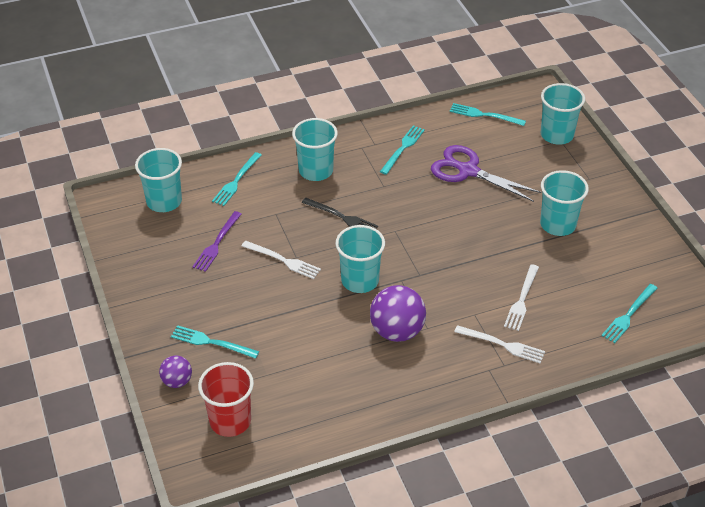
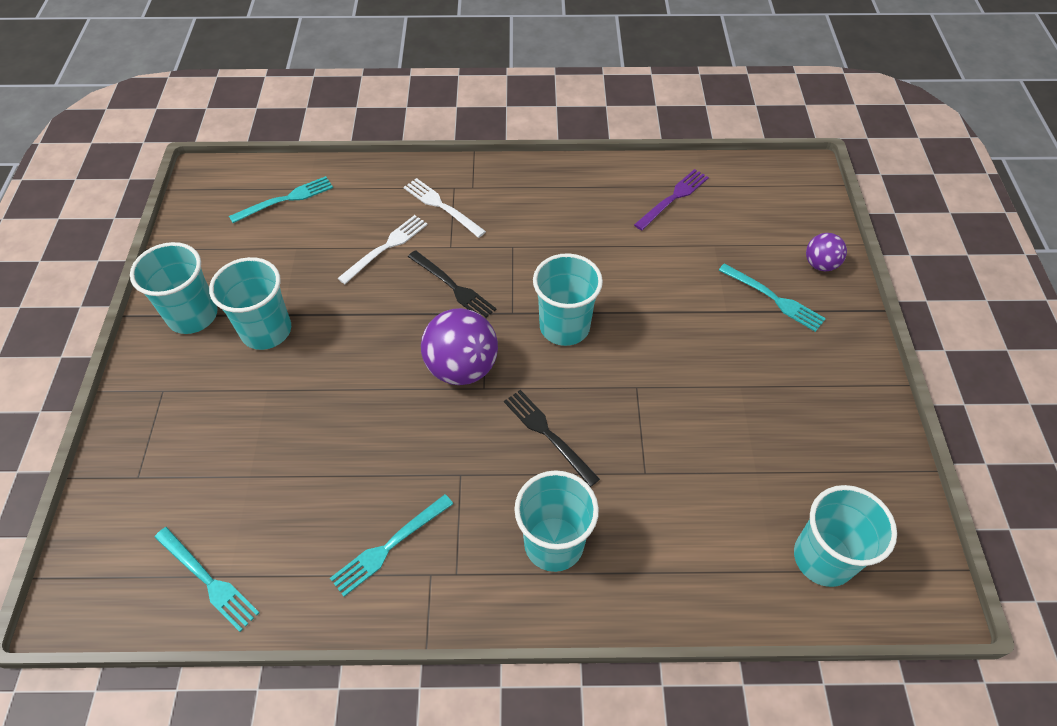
camera: 160 degrees left, 10 degrees up
(217, 243) = (746, 444): purple fork -> purple fork (673, 198)
(230, 421) = (764, 209): red cup -> none
(236, 181) = (693, 565): turquoise fork -> none
(283, 260) = (656, 386): white fork -> none
(397, 331) = (549, 251): purple ball -> purple ball (462, 368)
(453, 285) = (453, 287): none -> black fork
(468, 171) = (318, 461): purple scissors -> none
(557, 135) = (133, 490): turquoise cup -> turquoise cup (193, 315)

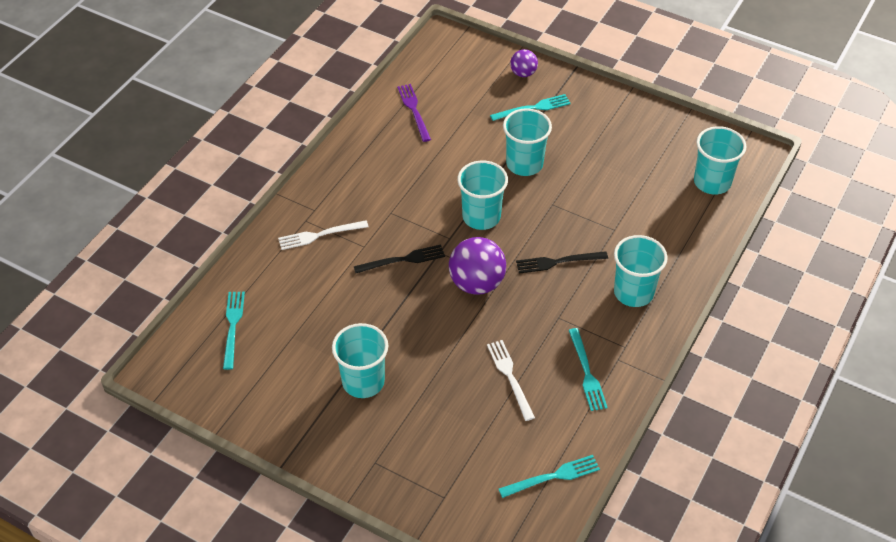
camera: 60 degrees left, 5 degrees down
(193, 315) = (313, 423): turquoise cup -> turquoise cup (524, 164)
(386, 247) = (335, 283): white fork -> white fork (510, 377)

